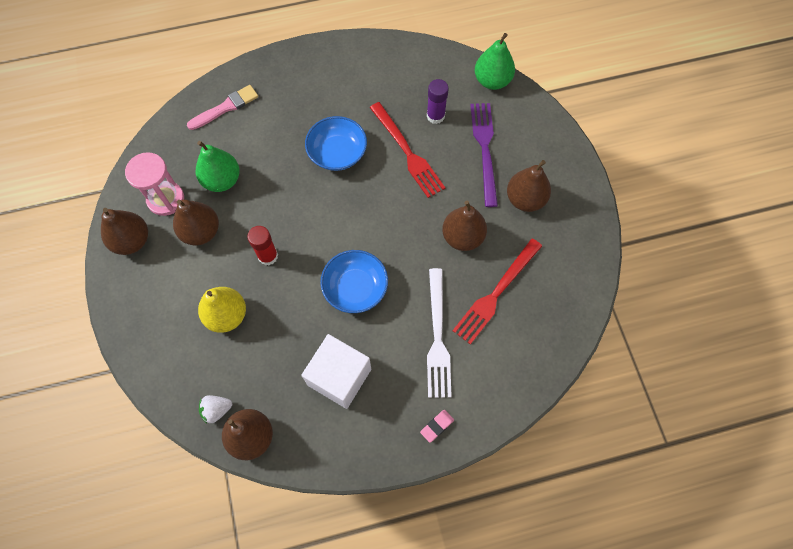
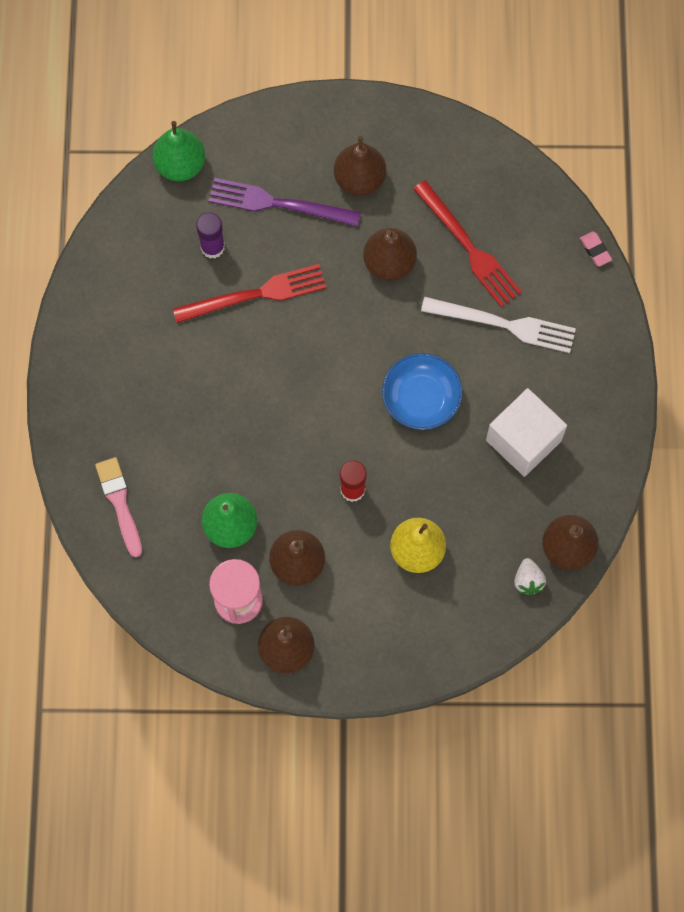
camera: 75 degrees left, 5 degrees up
(337, 153) = (231, 378): blue bowl -> none
(437, 426) = (603, 352): pink eraser -> pink eraser (595, 250)

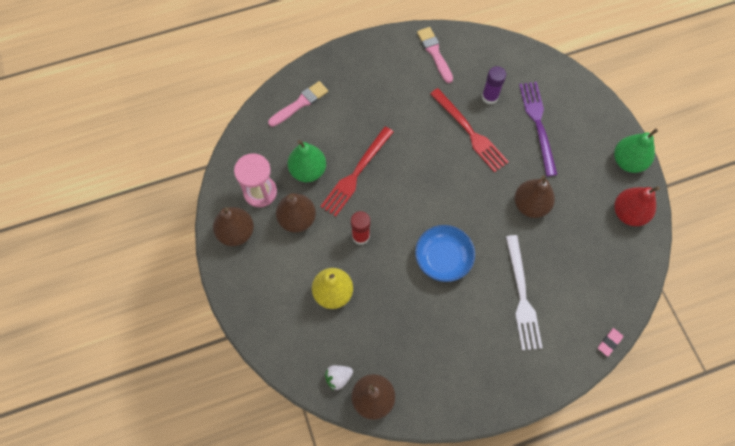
camera: 70 degrees right, 5 degrees down
(112, 291) = (434, 53): none -> pink brush
(180, 165) = (535, 61): green pear -> green pear (628, 161)
(359, 179) = (580, 167): brown pear -> none
(444, 152) = (628, 213): none -> red pear
(468, 247) = (567, 252): red fork -> red fork (356, 173)
(523, 440) = (441, 339): white cube -> none

